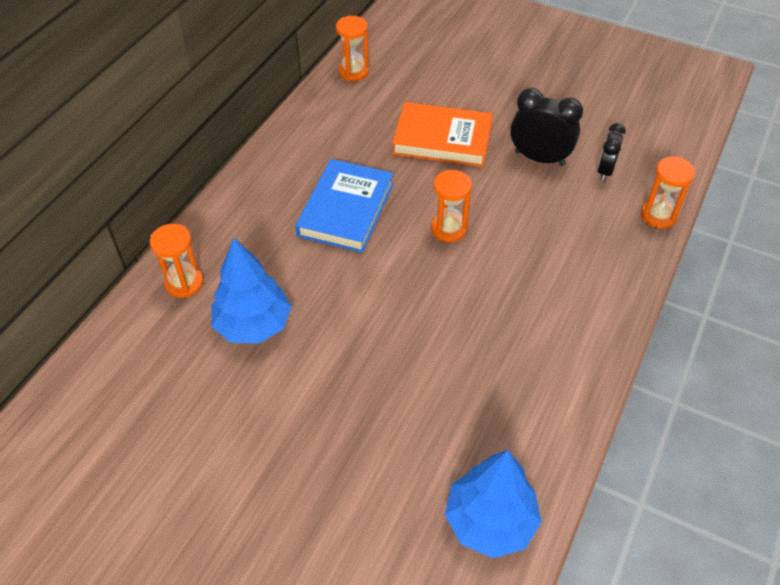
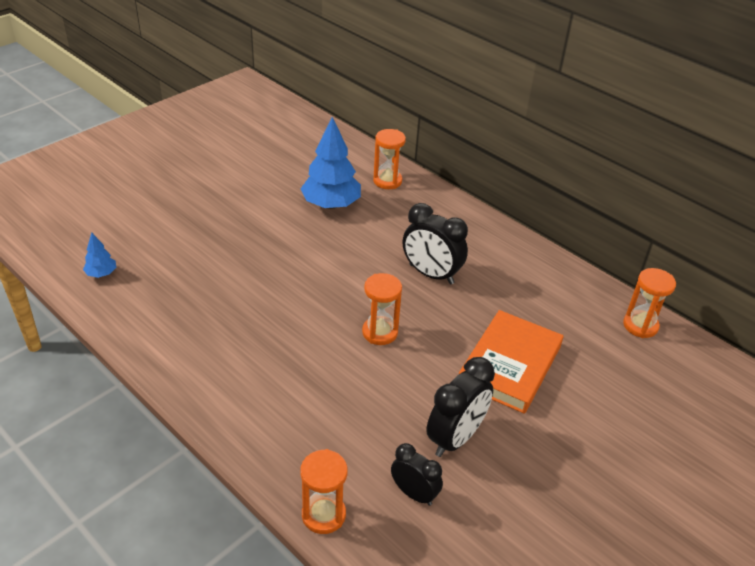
camera: 105 degrees right, 10 degrees down
(346, 210) = (431, 274): blue book -> black clock
(490, 521) = (101, 274): blue tree -> blue tree, size x0.47

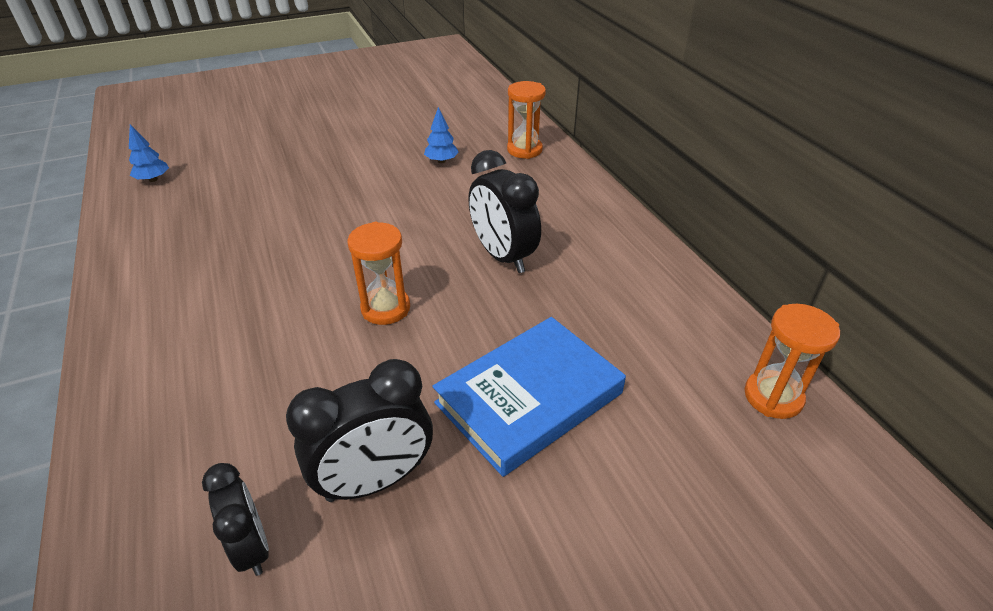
camera: 25 degrees right, 0 degrees up
(323, 515) = (110, 532): orange hourglass -> none
(331, 204) = (441, 161): blue tree -> blue tree, size x0.47
(509, 365) = (529, 398): orange book -> blue book

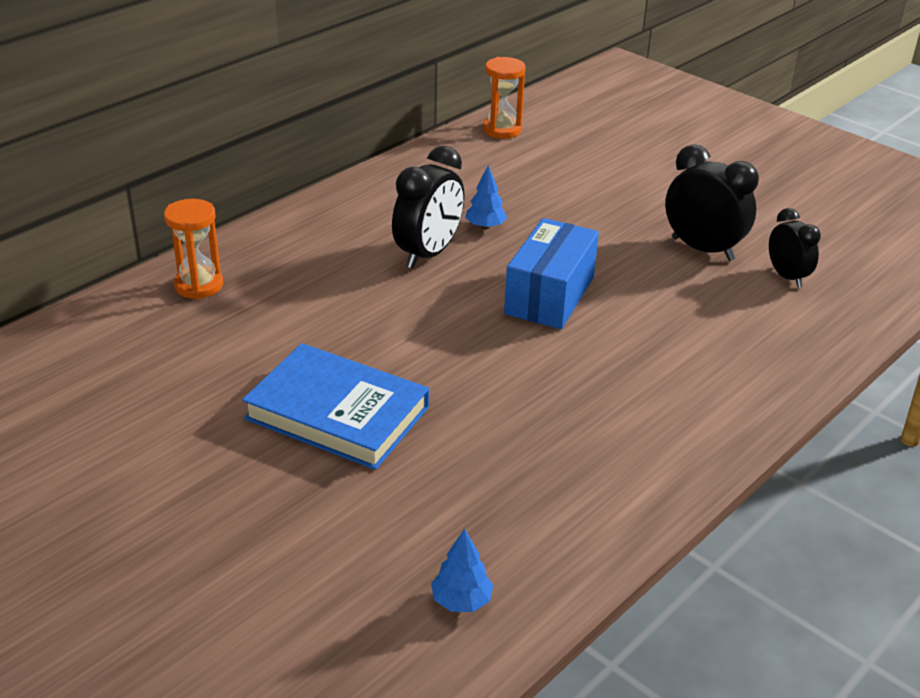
camera: 115 degrees left, 5 degrees down
(252, 547) = (787, 277): black clock -> black clock turned 120 degrees clockwise
(385, 308) = (549, 296): orange hourglass -> blue box
(441, 161) = (259, 340): blue tree -> blue tree (485, 226)
(529, 398) = (583, 209): blue book -> blue book (337, 413)

